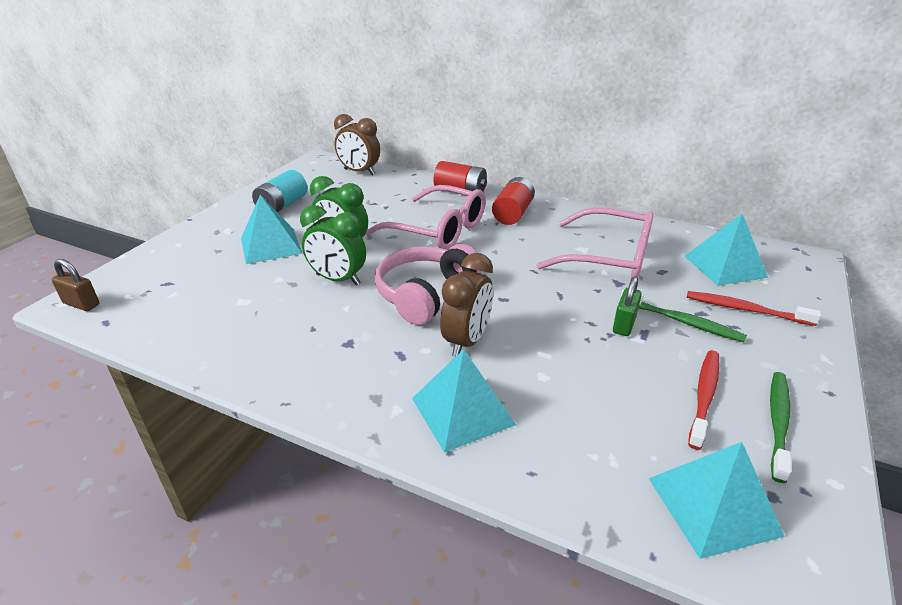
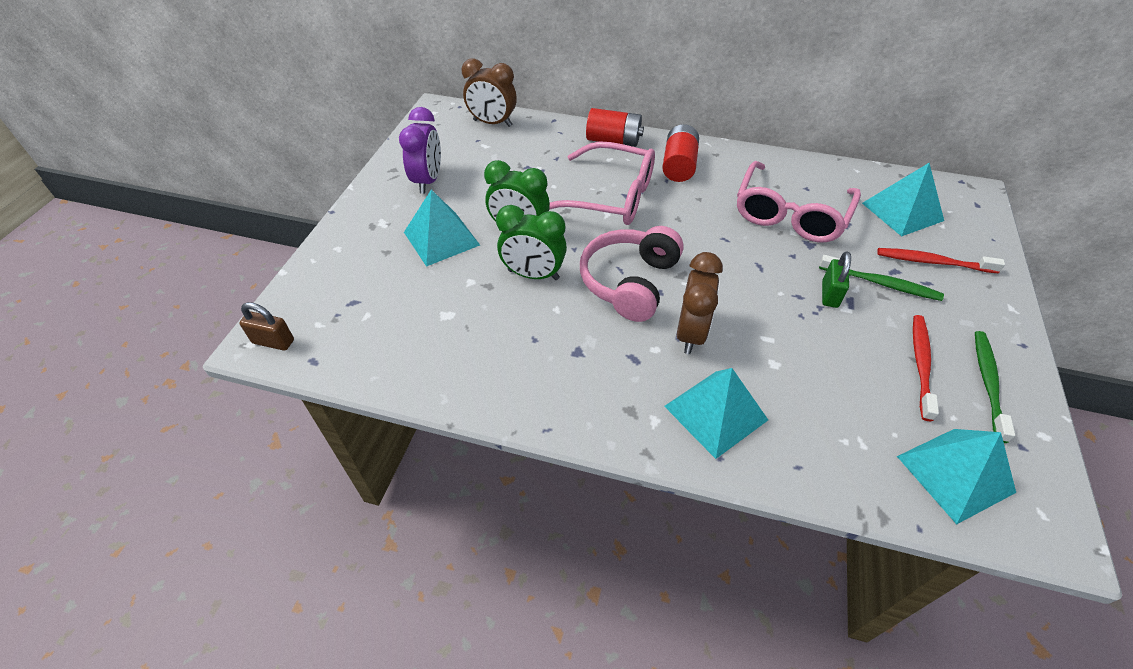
camera: 10 degrees left, 15 degrees up
(282, 205) = (428, 181): turquoise battery -> purple clock
(607, 257) = (790, 213): pink glasses -> pink glasses turned 105 degrees clockwise

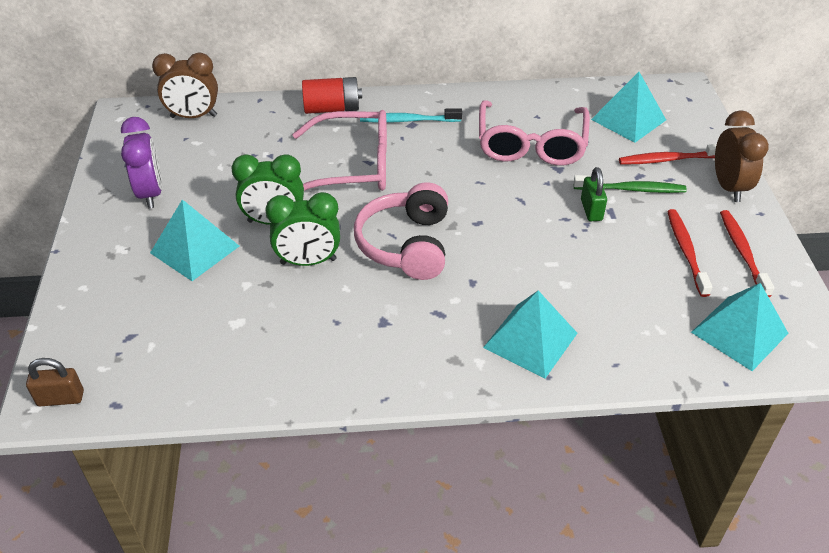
camera: 20 degrees left, 5 degrees down
(678, 166) = (408, 120): red battery -> turquoise toothbrush
(690, 333) = (482, 277): brown clock -> brown clock (728, 187)
(988, 383) = (742, 252): green toothbrush -> red toothbrush

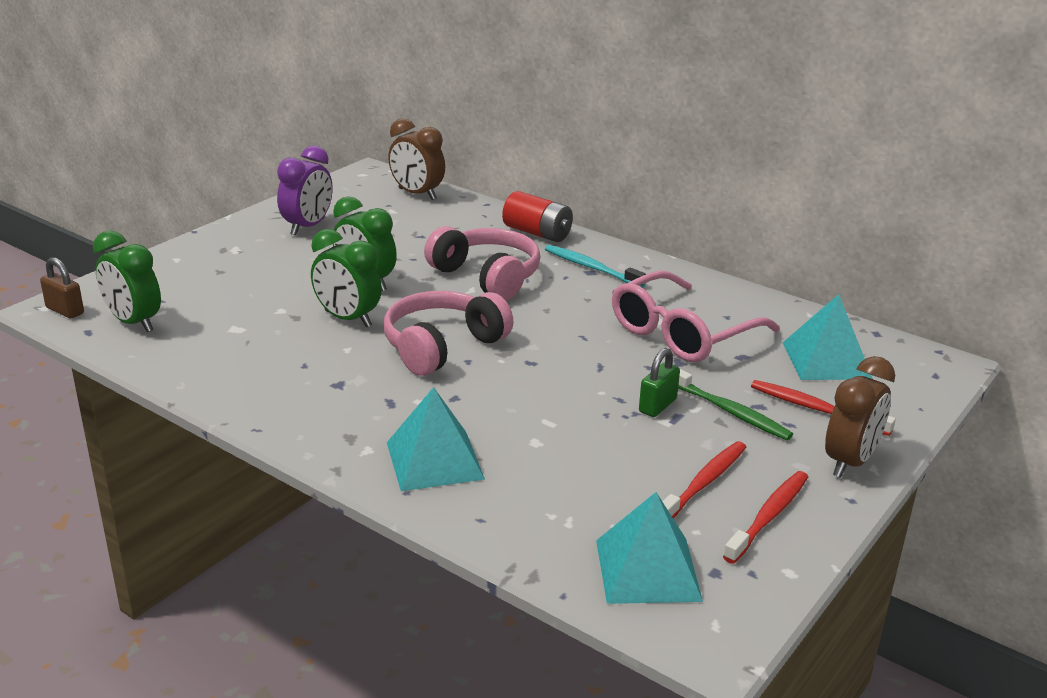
camera: 40 degrees right, 15 degrees down
(143, 370) = (134, 322): none -> green clock
(195, 249) = (281, 273): turquoise pyramid -> none
(351, 166) = (487, 277): pink glasses -> pink headphones

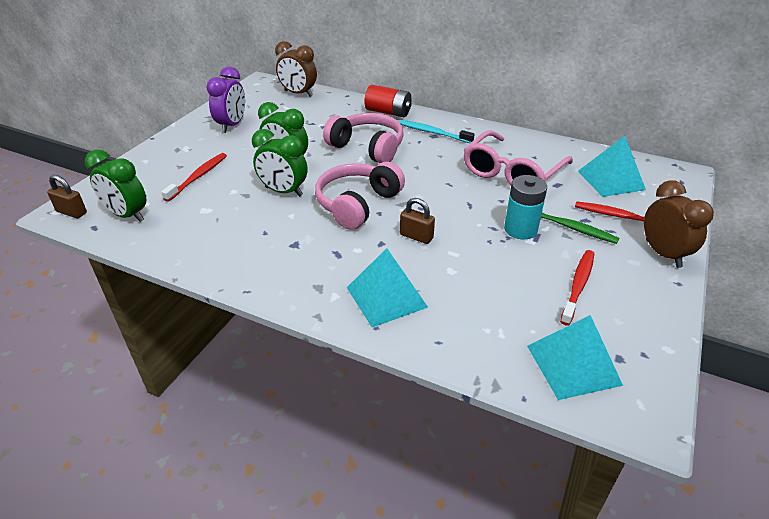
camera: 10 degrees left, 10 degrees up
(506, 396) = (416, 236): none -> brown padlock
(657, 405) = (520, 229): green padlock -> turquoise battery
(768, 517) = (632, 306): red toothbrush -> red toothbrush (198, 177)
(849, 462) = (663, 254): brown clock -> brown clock turned 45 degrees counterclockwise

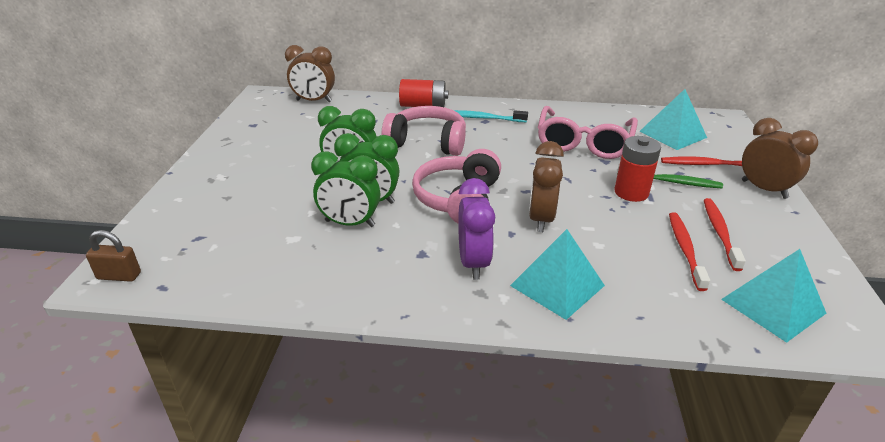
camera: 20 degrees left, 5 degrees down
(127, 215) = (198, 264): green clock -> green clock (350, 223)
(198, 177) = (258, 205): red toothbrush -> red toothbrush (685, 250)
(232, 125) = (260, 144): purple clock -> purple clock (473, 263)
(416, 236) = (541, 219): brown padlock -> brown clock
(520, 229) = (631, 192): turquoise battery -> red battery

